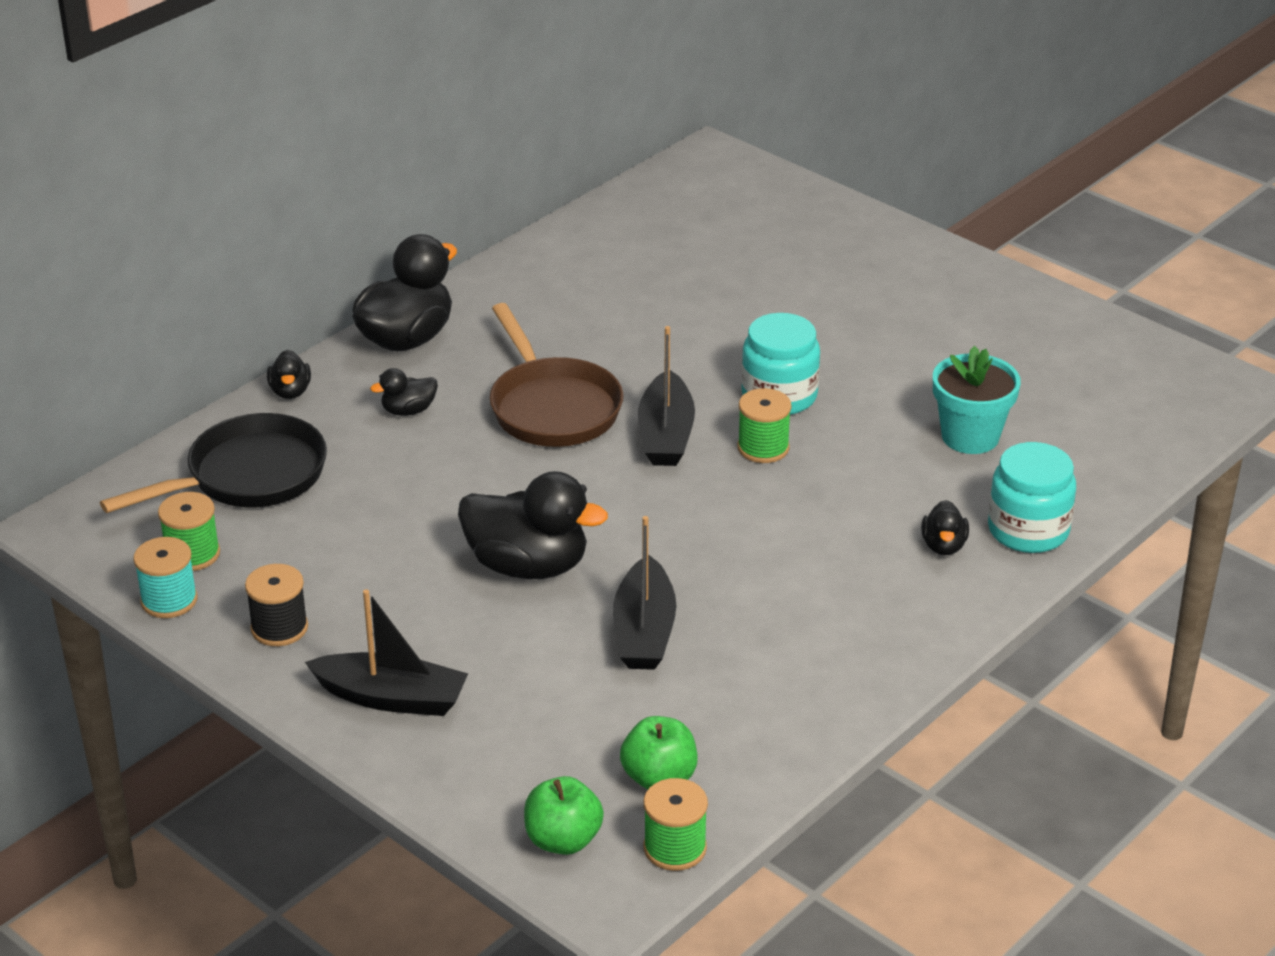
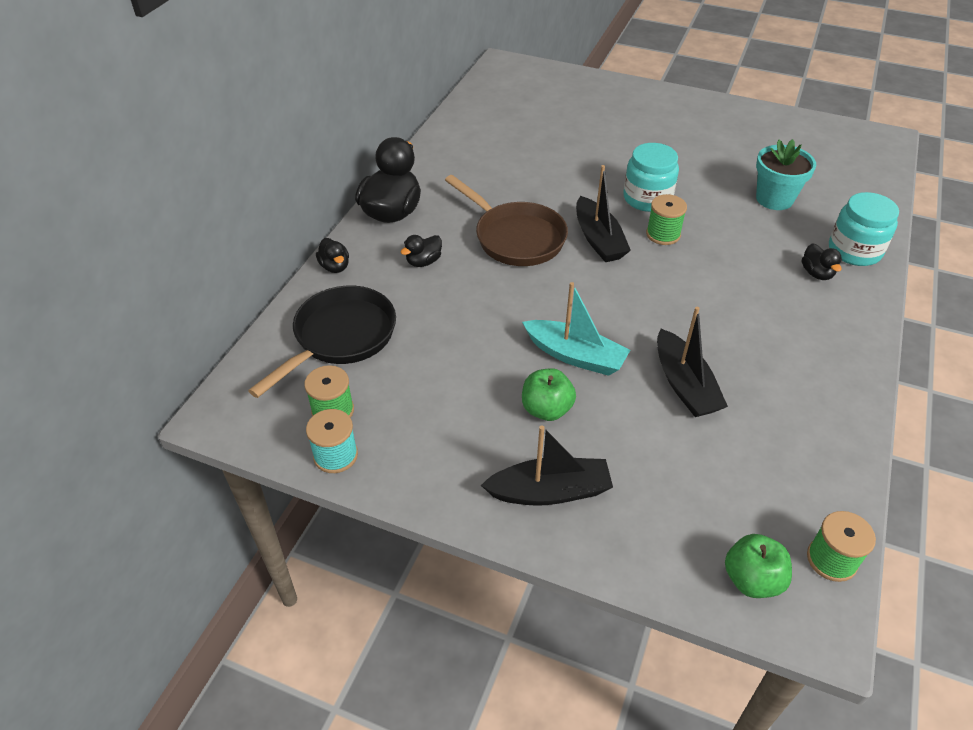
camera: 20 degrees left, 10 degrees up
(279, 628) = (432, 455): black spool -> none
(528, 566) = (575, 356): black duck -> turquoise boat
(659, 778) = (778, 501): green apple -> green apple (546, 409)

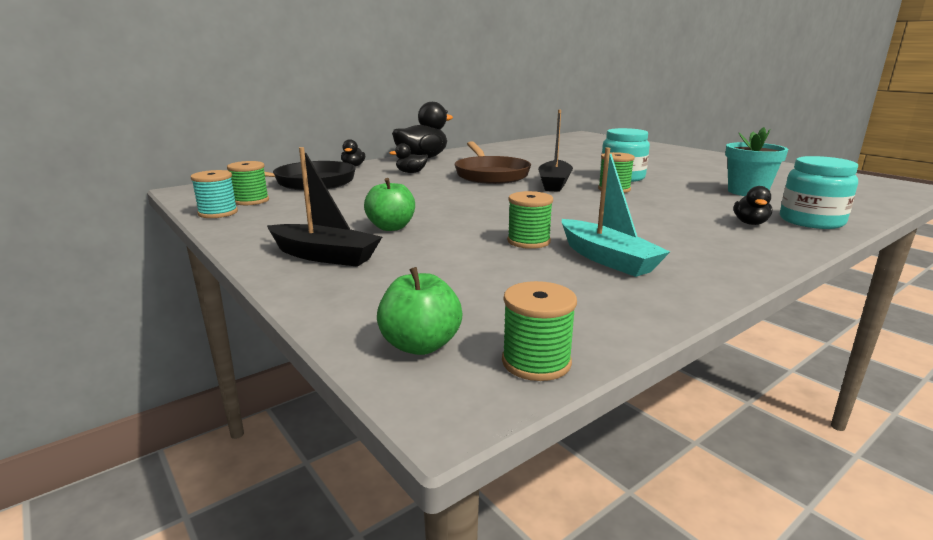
camera: 30 degrees right, 25 degrees down
(575, 356) = (455, 214): turquoise boat -> turquoise boat (607, 259)
(684, 385) = (528, 241): black boat -> green spool

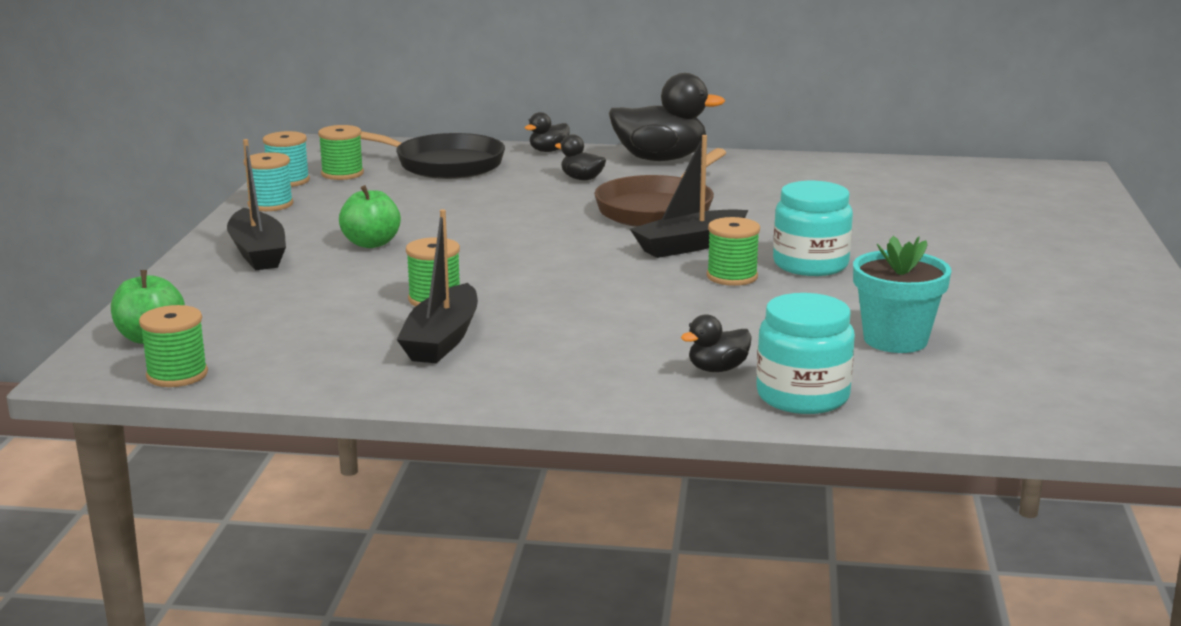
camera: 45 degrees right, 0 degrees up
(244, 228) = (270, 204): none -> turquoise spool
(607, 259) = (442, 339): turquoise boat -> black boat

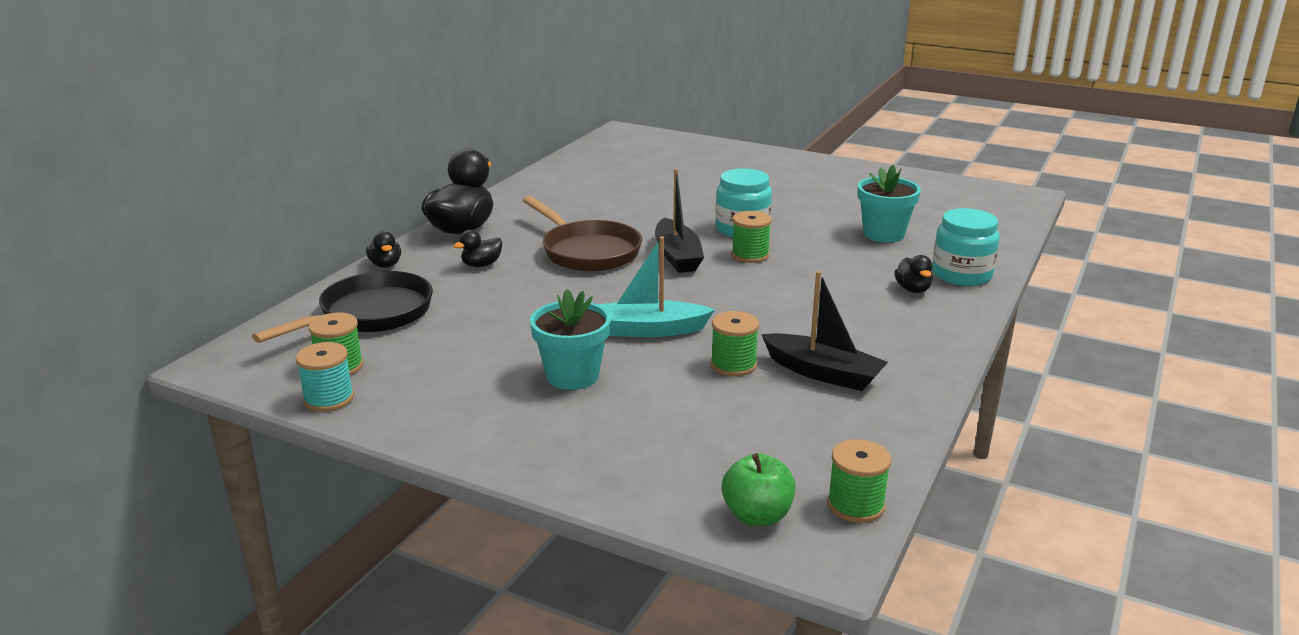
camera: 70 degrees left, 5 degrees up
(258, 253) = (552, 437): black boat -> none
(270, 204) = (401, 416): turquoise spool -> none
(371, 243) = (572, 376): green apple -> turquoise flower pot
(488, 257) = (648, 330): none -> turquoise boat

